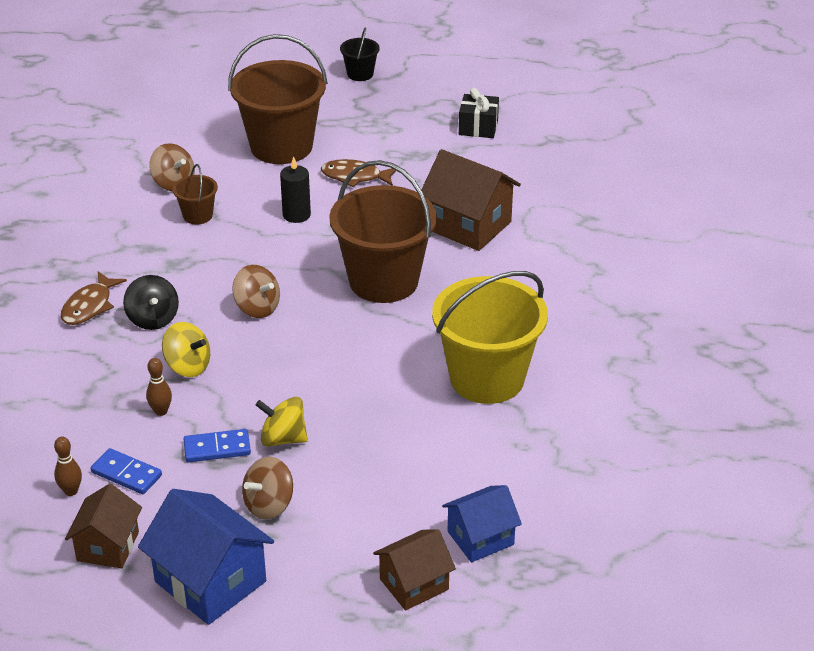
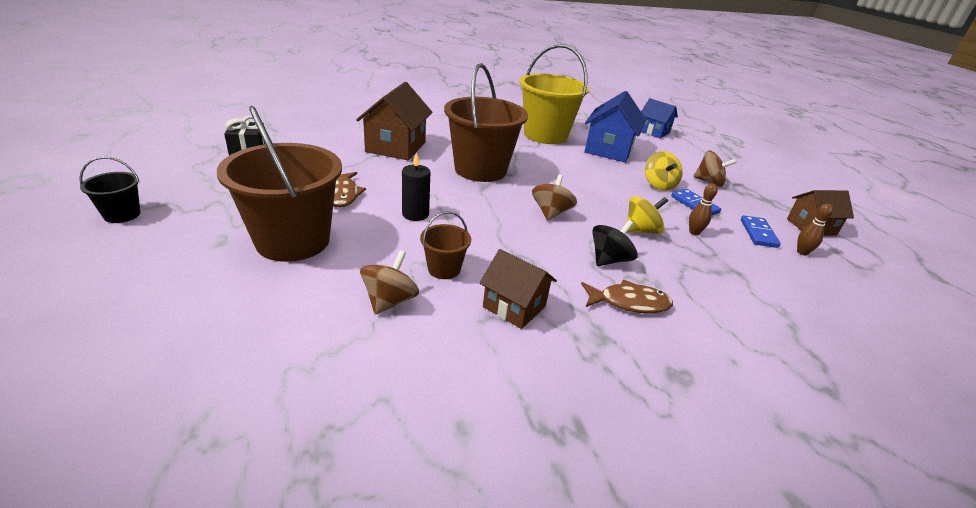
camera: 115 degrees left, 5 degrees down
(188, 366) = (641, 230): yellow spinning top -> yellow spinning top turned 60 degrees clockwise
(210, 581) = (777, 190): blue house -> blue house (609, 150)
(414, 584) = (699, 143): brown house -> brown house (514, 306)

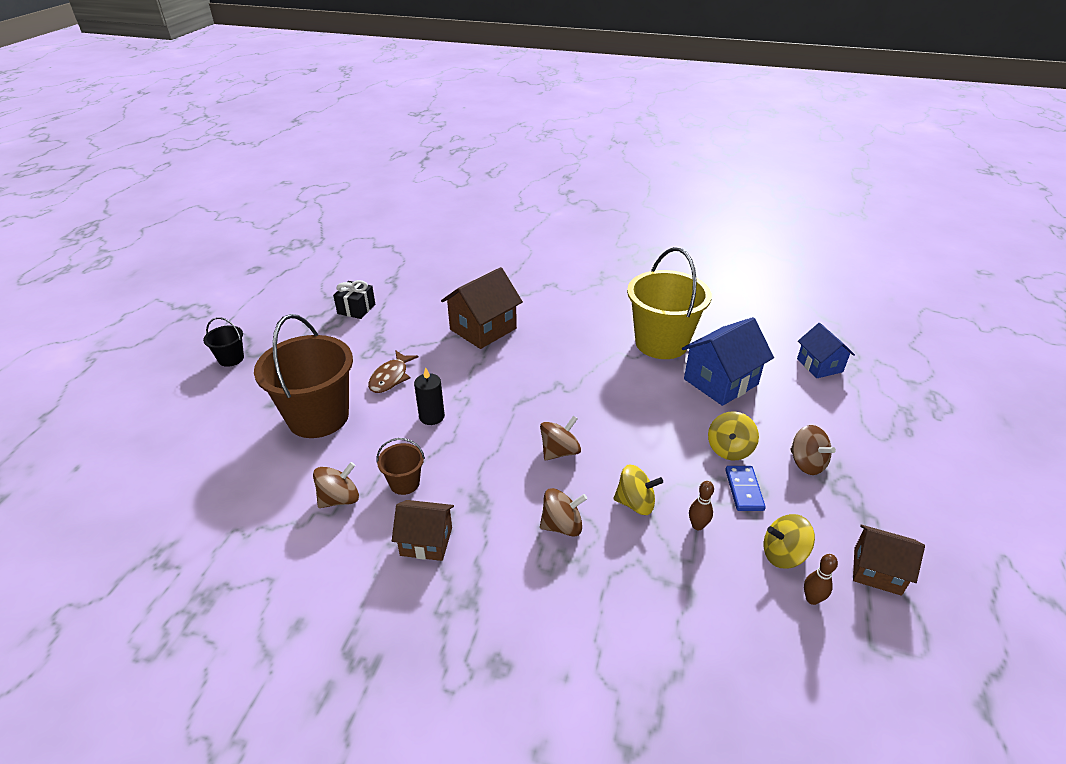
camera: 35 degrees right, 5 degrees up
(480, 169) = (540, 377): brown bucket -> none
(514, 306) = (426, 541): brown house -> brown house turned 60 degrees counterclockwise
(609, 260) = (562, 525): black spinning top -> brown spinning top
(629, 302) = (531, 578): brown fish -> none
(758, 233) = (783, 554): blue domino -> yellow spinning top

